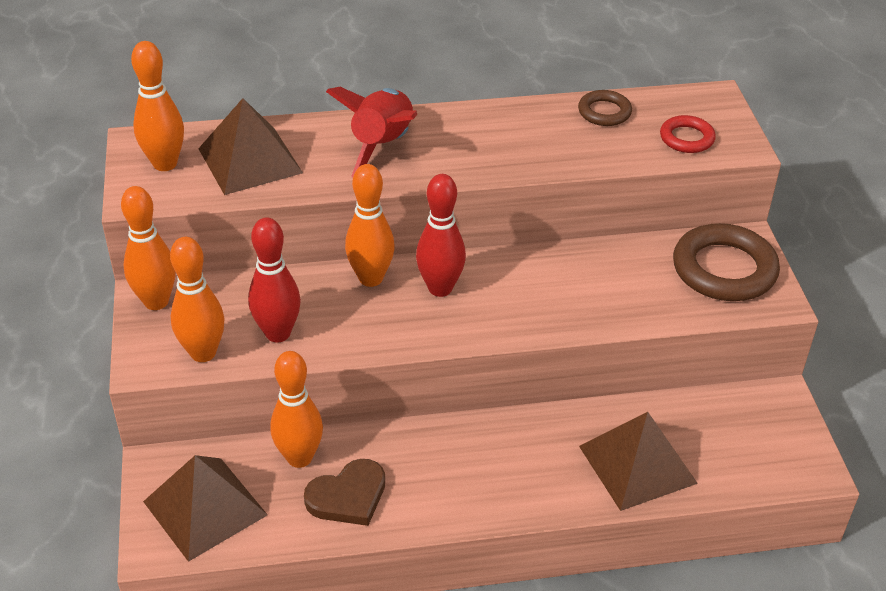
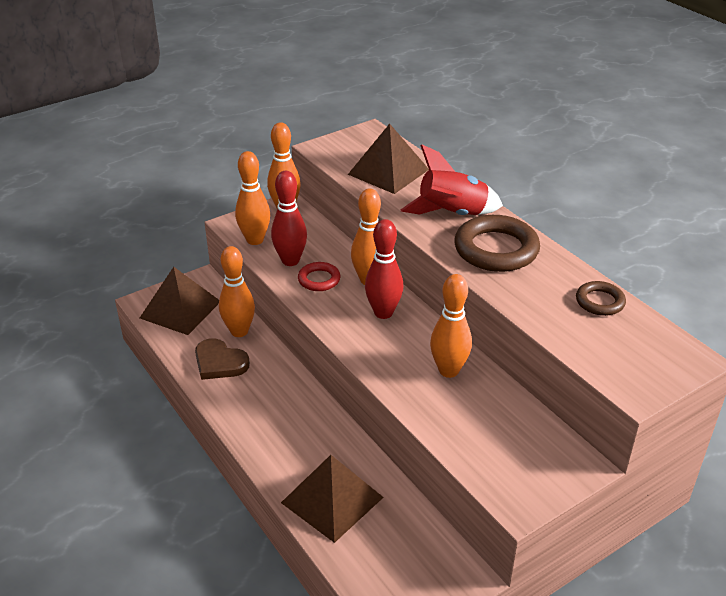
camera: 65 degrees right, 5 degrees down
(165, 164) = (358, 146): orange bowling pin -> orange bowling pin (448, 370)
(686, 138) = (612, 355): red ring -> red ring (319, 280)
(724, 269) = (531, 459): brown ring -> brown ring (496, 249)

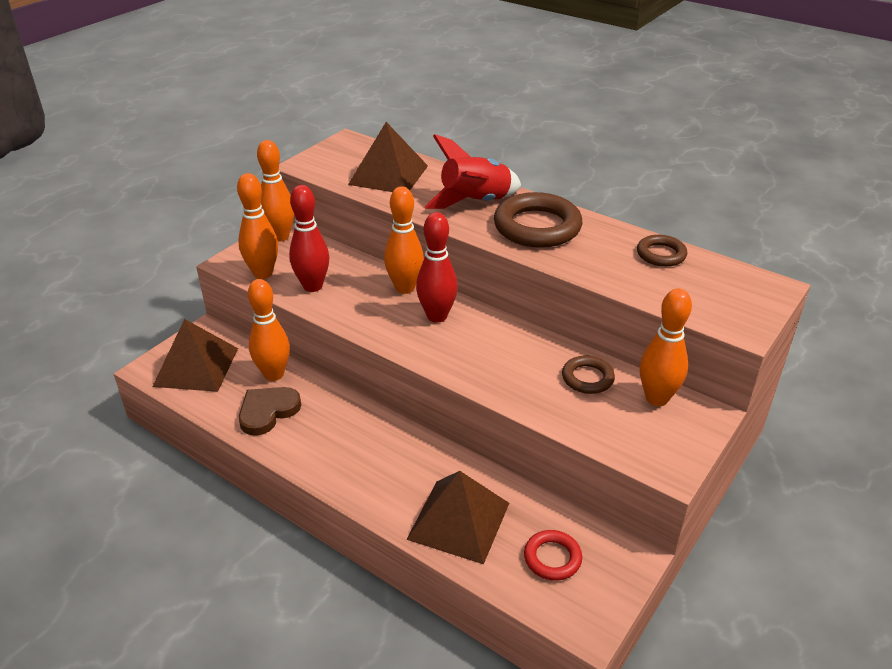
camera: 20 degrees left, 0 degrees up
(219, 362) = (268, 411): brown heart -> brown heart turned 120 degrees clockwise
(319, 280) = (353, 298): red ring -> red ring (552, 558)
(448, 370) = (532, 357): orange bowling pin -> orange bowling pin (656, 398)
(489, 403) = (587, 378): none -> brown ring

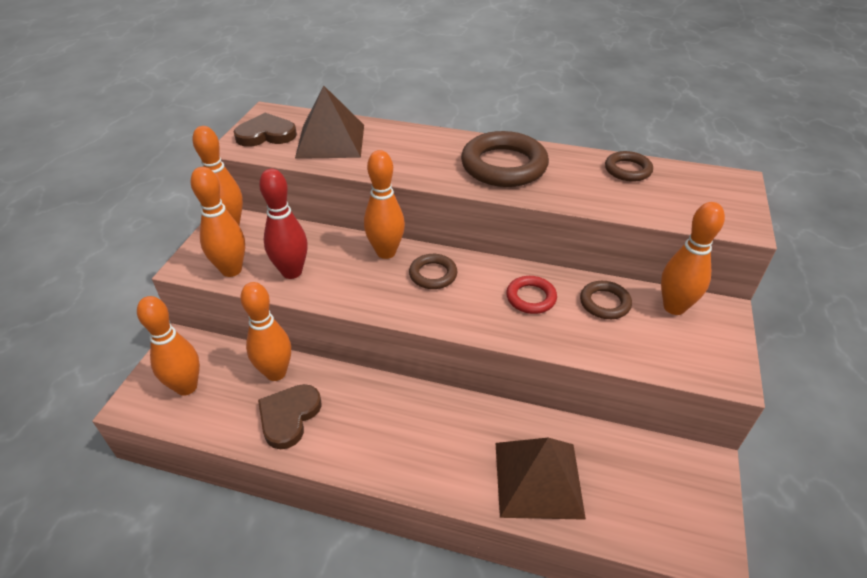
camera: 20 degrees left, 5 degrees up
(196, 367) = (186, 387): brown pyramid -> orange bowling pin
(334, 159) = (266, 134): none -> brown heart
(437, 316) = (433, 274): red bowling pin -> brown ring
(475, 203) = (432, 153): red rocket -> none
(552, 558) = (642, 490): red ring -> red ring (531, 298)

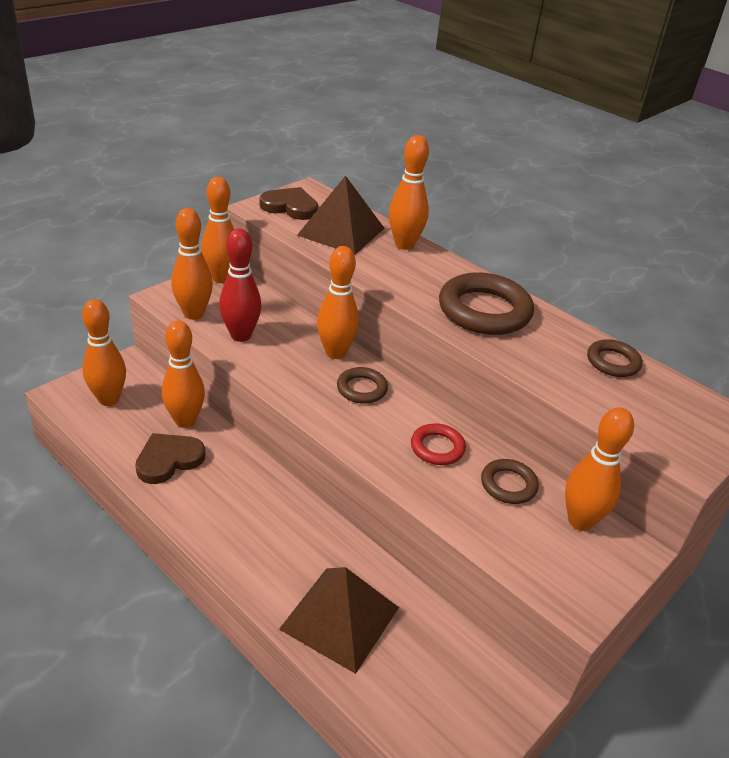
camera: 25 degrees right, 5 degrees down
(393, 133) = (404, 245): none -> orange bowling pin

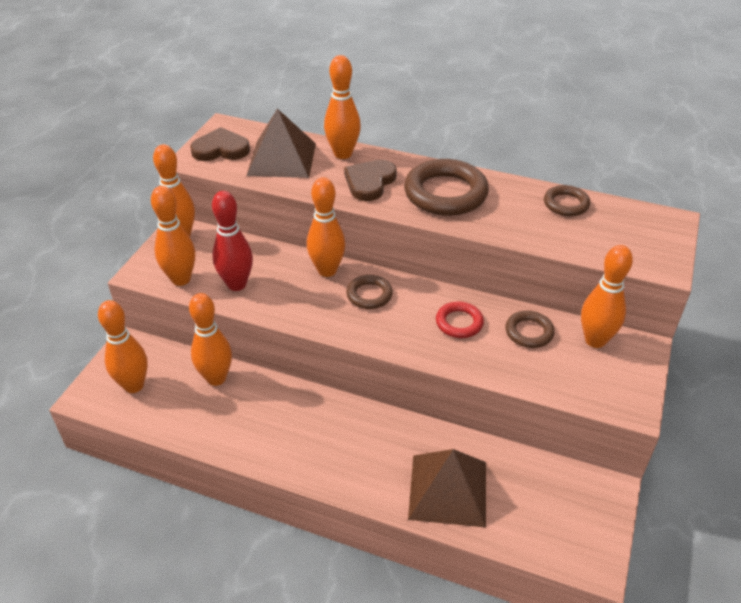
camera: 20 degrees left, 5 degrees up
(169, 460) = (226, 418): brown heart -> brown heart (369, 182)

